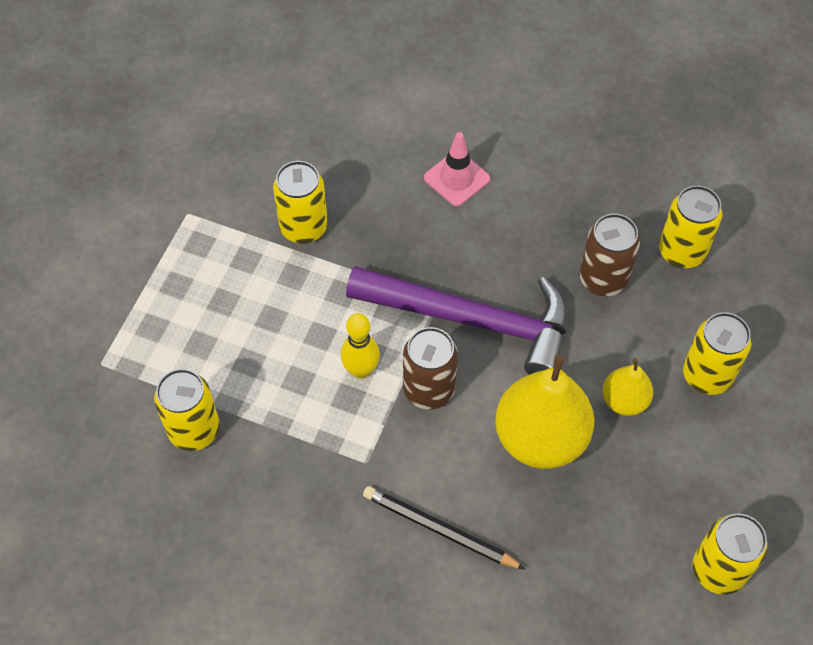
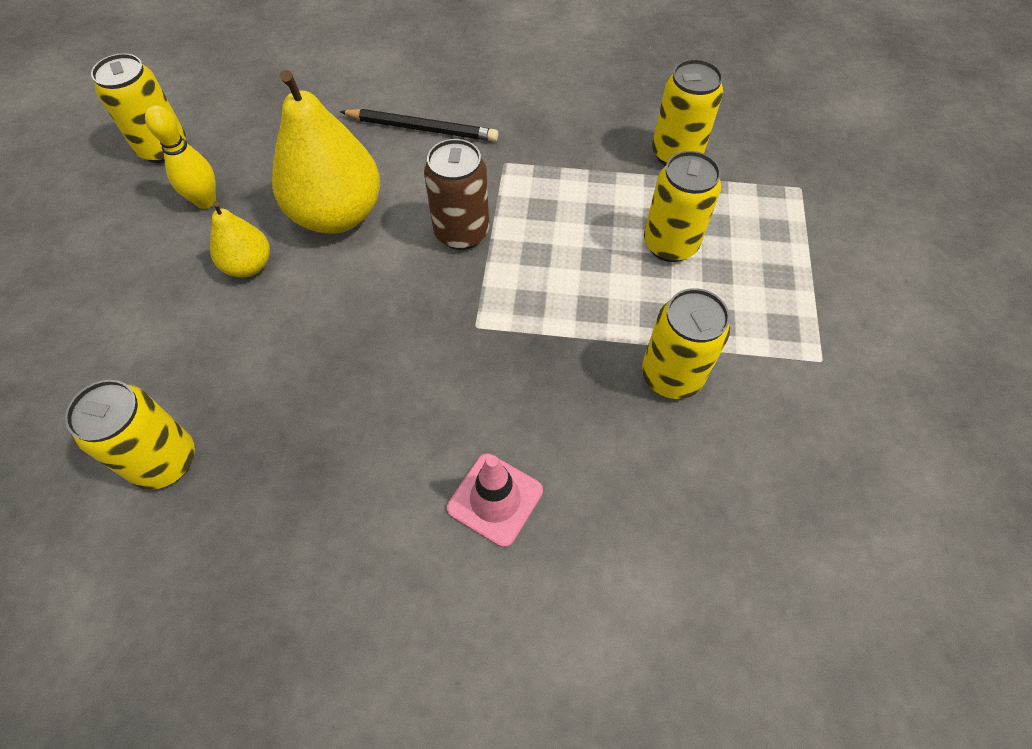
camera: 165 degrees right, 0 degrees up
(361, 370) = (538, 236): yellow bowling pin -> yellow bowling pin (206, 201)
(473, 321) = (430, 311): purple hammer -> none
(603, 279) = (274, 397): brown can -> none
(707, 375) = (151, 311): yellow can -> yellow can (670, 244)

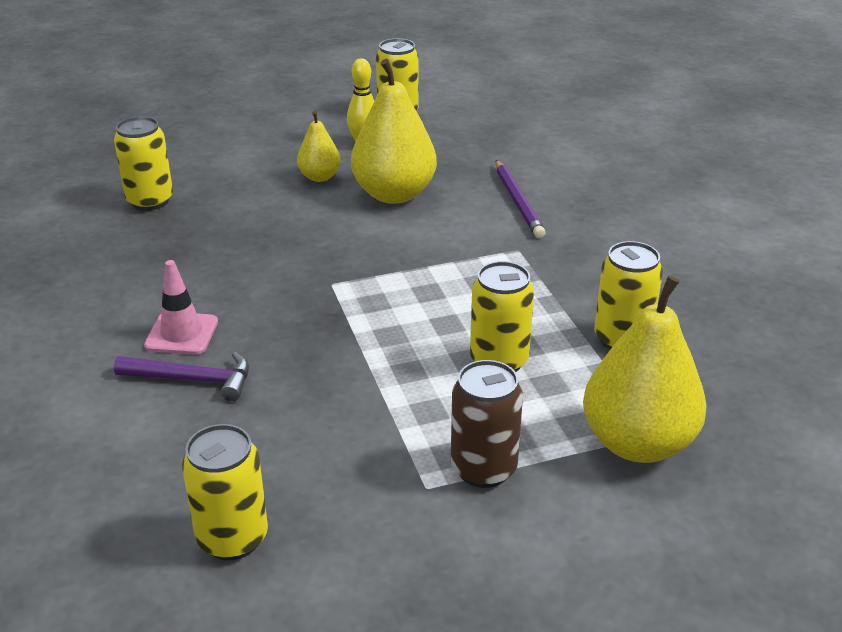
camera: 65 degrees right, 25 degrees down
(422, 129) = (517, 201): black pencil -> purple pencil
(461, 232) = (421, 251): brown can -> brown can (483, 469)
(588, 510) = (193, 380): none -> purple hammer
(671, 376) = (347, 394): yellow can -> yellow can (232, 538)
(810, 203) = (637, 443): none -> yellow pear

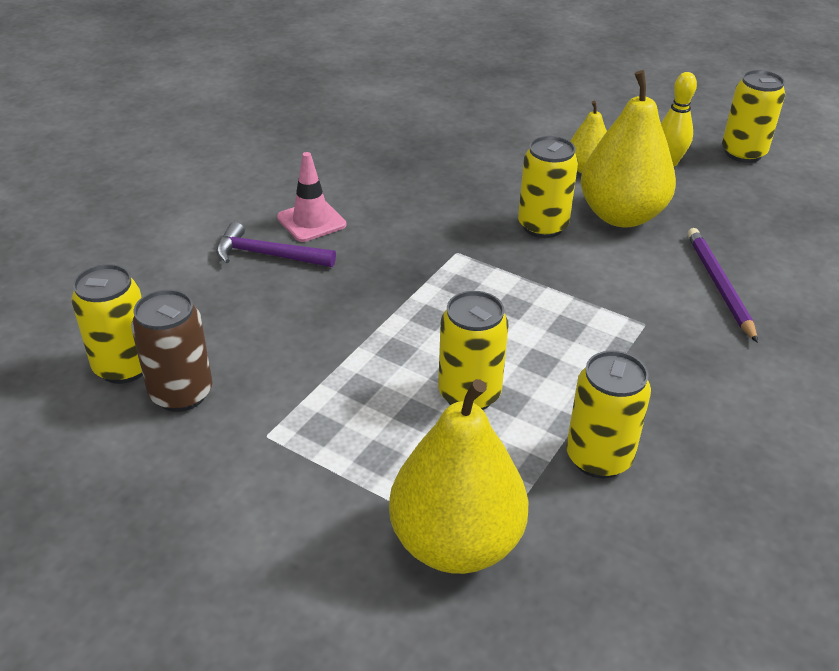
camera: 50 degrees right, 5 degrees up
(150, 201) = (442, 120): yellow can -> yellow can (542, 226)
(193, 380) = (268, 255): purple hammer -> purple hammer turned 135 degrees clockwise
(483, 469) = (320, 457): brown can -> brown can (181, 393)
(517, 201) = (719, 285): purple pencil -> purple pencil turned 135 degrees clockwise

